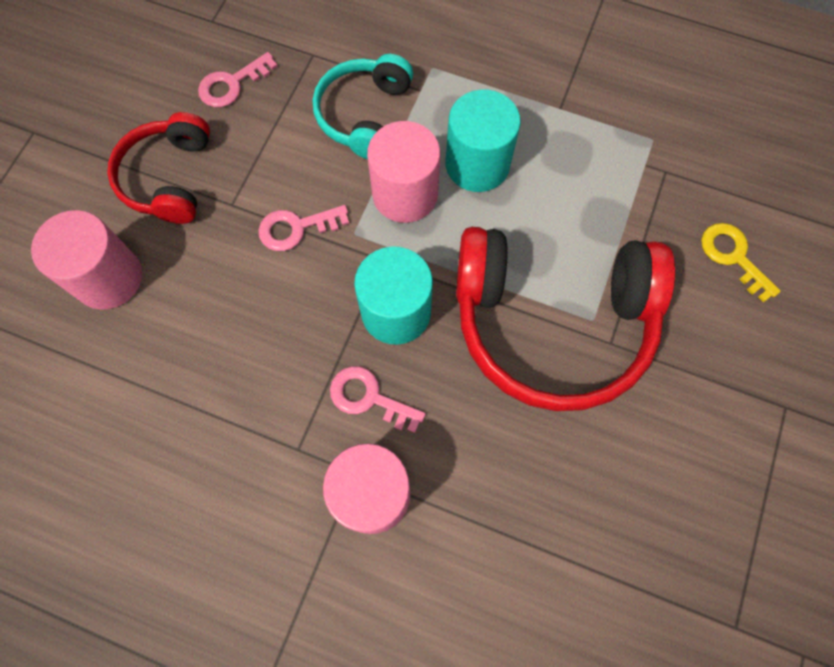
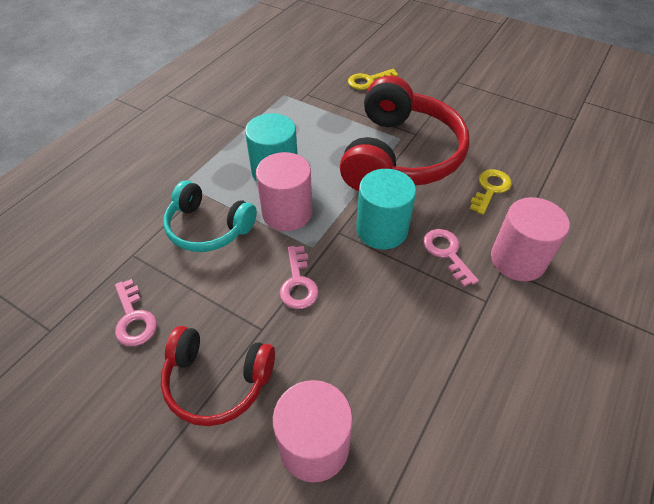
camera: 80 degrees left, 20 degrees down
(369, 398) = (447, 253): pink key -> pink key turned 120 degrees clockwise
(507, 460) = (490, 189): none -> yellow key

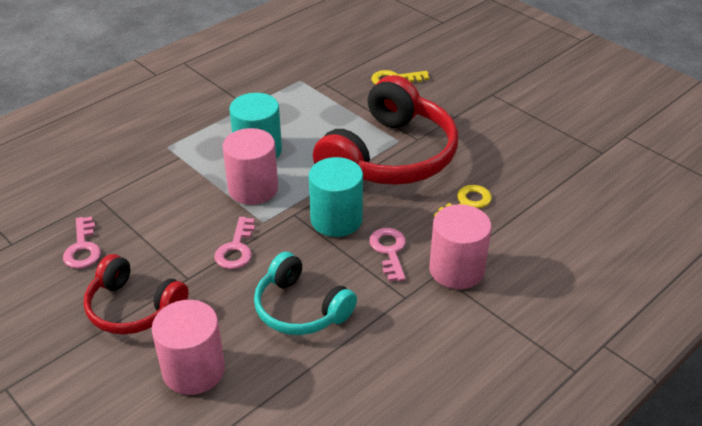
camera: 15 degrees right, 10 degrees down
(208, 228) = (175, 188): turquoise headphones -> turquoise headphones (300, 309)

